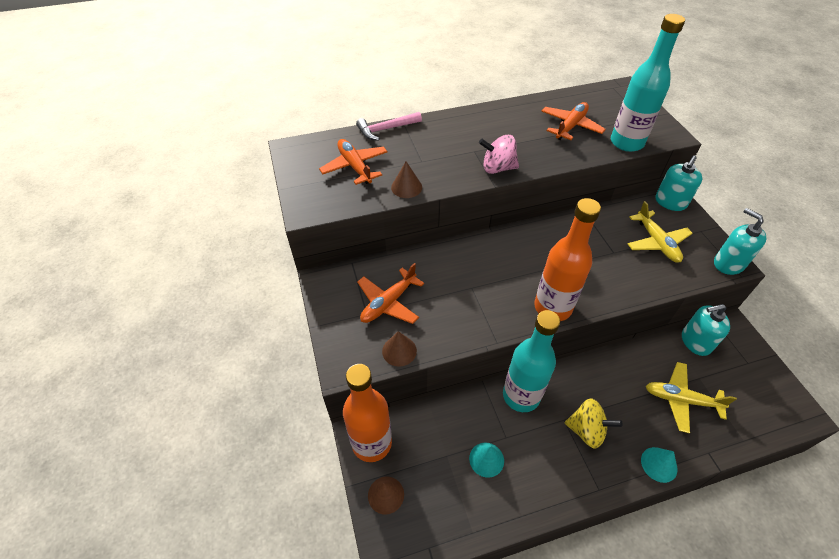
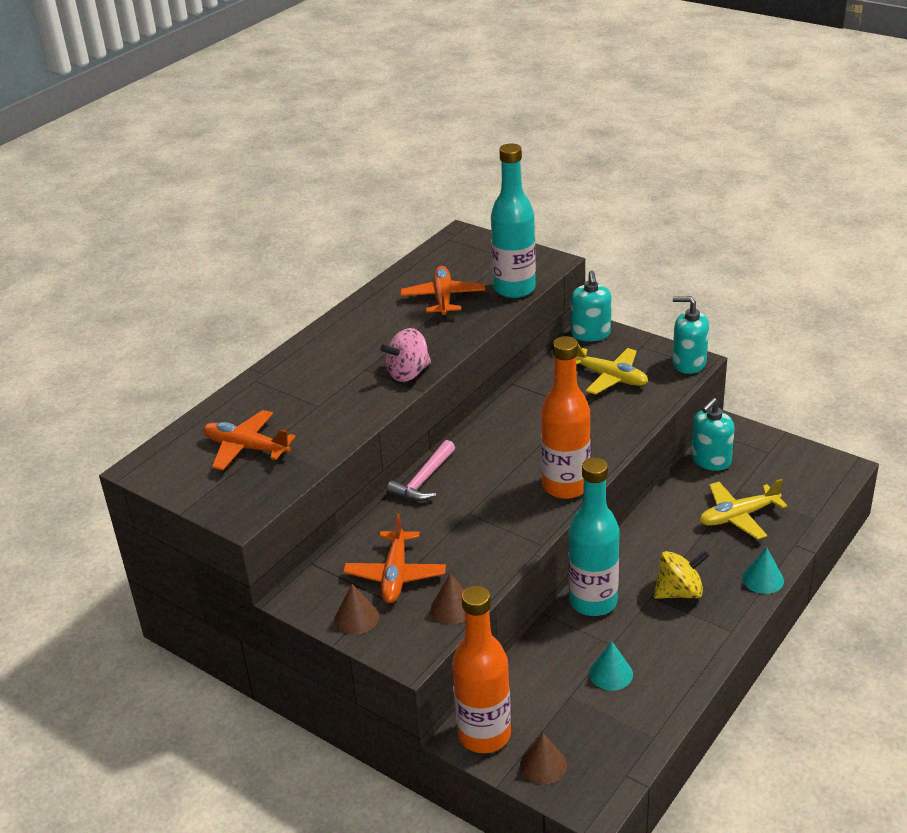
camera: 35 degrees left, 15 degrees down
(386, 129) = (238, 394): pink hammer -> pink hammer (424, 480)
(406, 187) = (329, 438): brown cone -> brown cone (356, 618)

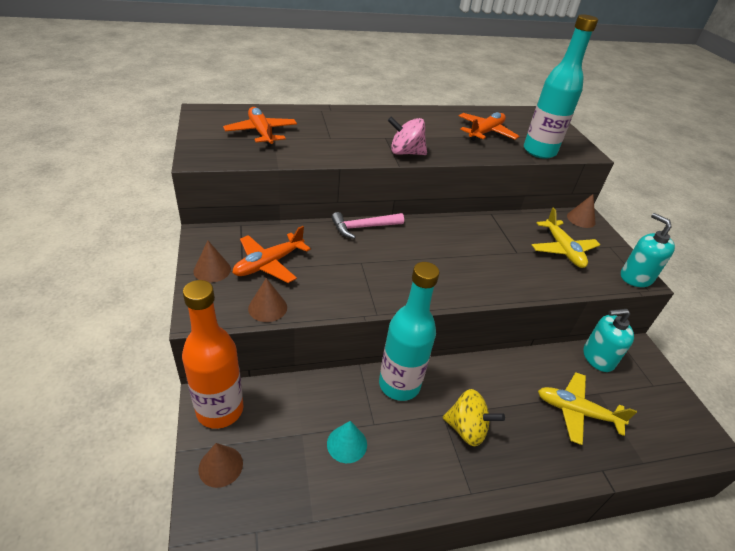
camera: 35 degrees right, 5 degrees up
(565, 486) = (444, 291): orange bottle -> none
(590, 334) = (581, 219): turquoise soap dispenser -> brown cone
(763, 579) = (544, 475): turquoise cone -> none

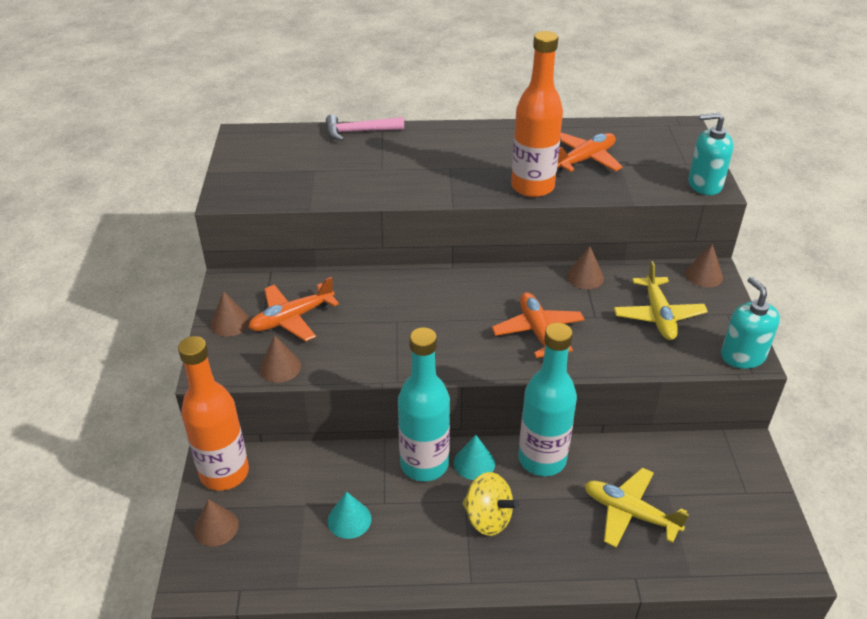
camera: 15 degrees right, 0 degrees up
(261, 133) = (302, 163): orange plane -> orange plane (538, 332)
(363, 227) = (412, 278): pink hammer -> pink hammer (359, 132)
(405, 153) = (467, 189): pink spinning top -> none
(440, 380) = (474, 463): none -> turquoise cone
(455, 151) = (532, 187): none -> orange bottle
(497, 222) = (585, 277): none -> brown cone
(539, 151) = (646, 187): turquoise bottle -> turquoise bottle (542, 459)
(598, 358) = (685, 454): turquoise soap dispenser -> turquoise soap dispenser (704, 184)

